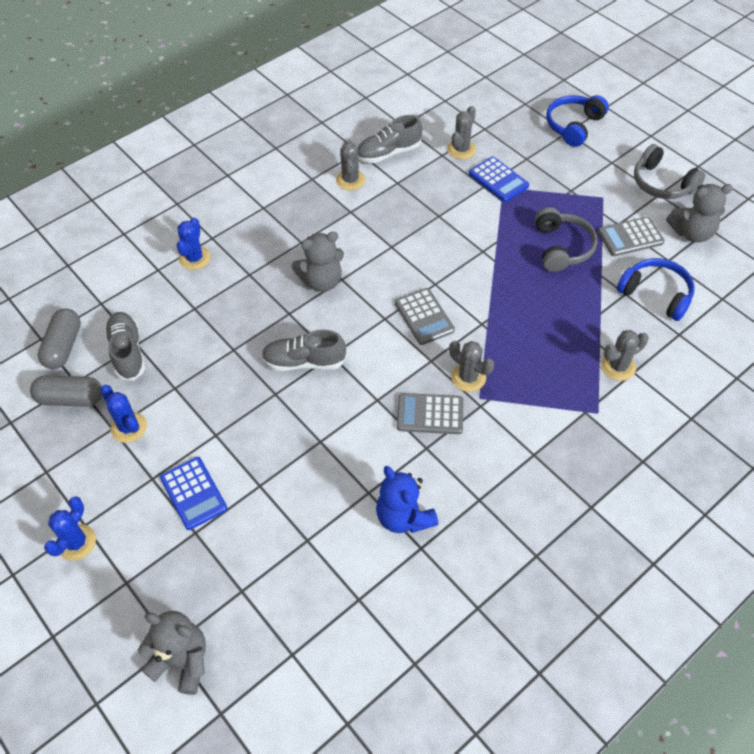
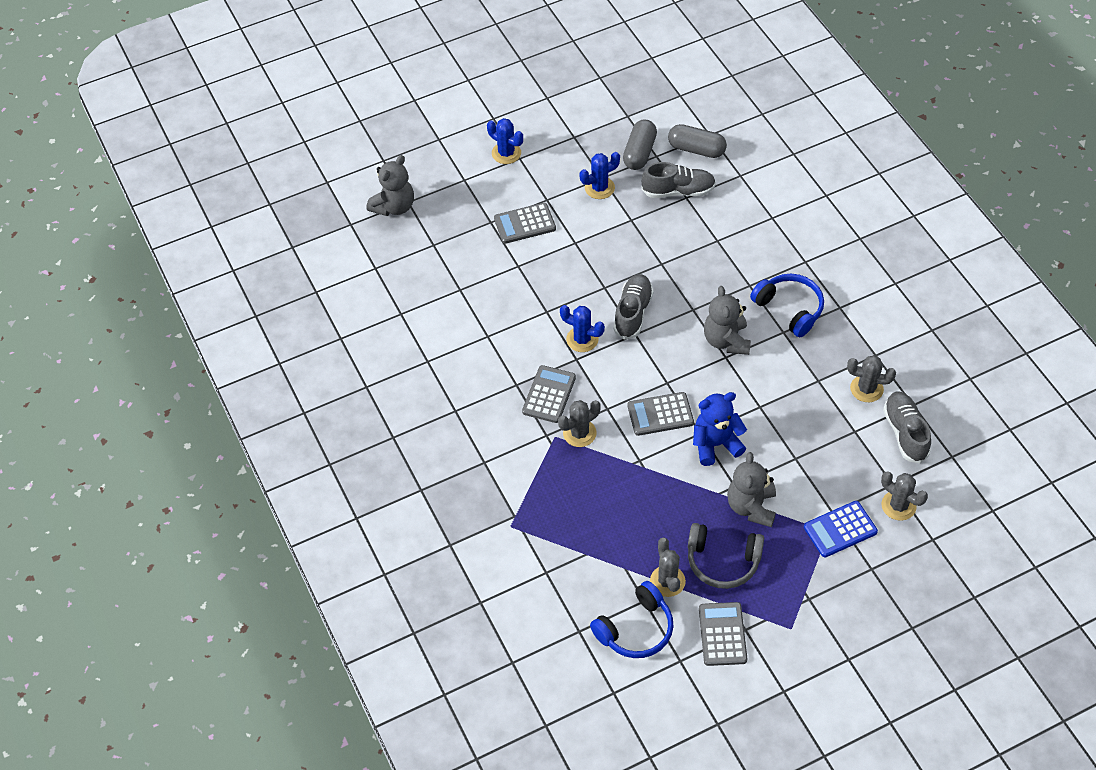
camera: 105 degrees right, 0 degrees up
(193, 493) = (524, 224): blue calculator -> grey calculator
(194, 258) = (780, 246): blue cactus -> blue cactus (582, 339)
(404, 517) = (457, 355): blue teddy bear -> blue teddy bear (715, 444)
(573, 126) = (922, 638): blue headphones -> blue headphones (790, 309)
(618, 366) = (556, 561): grey cactus -> grey cactus (667, 581)
(662, 184) = (800, 701): grey headphones -> none
(692, 233) = (714, 701): grey teddy bear -> grey teddy bear (751, 507)

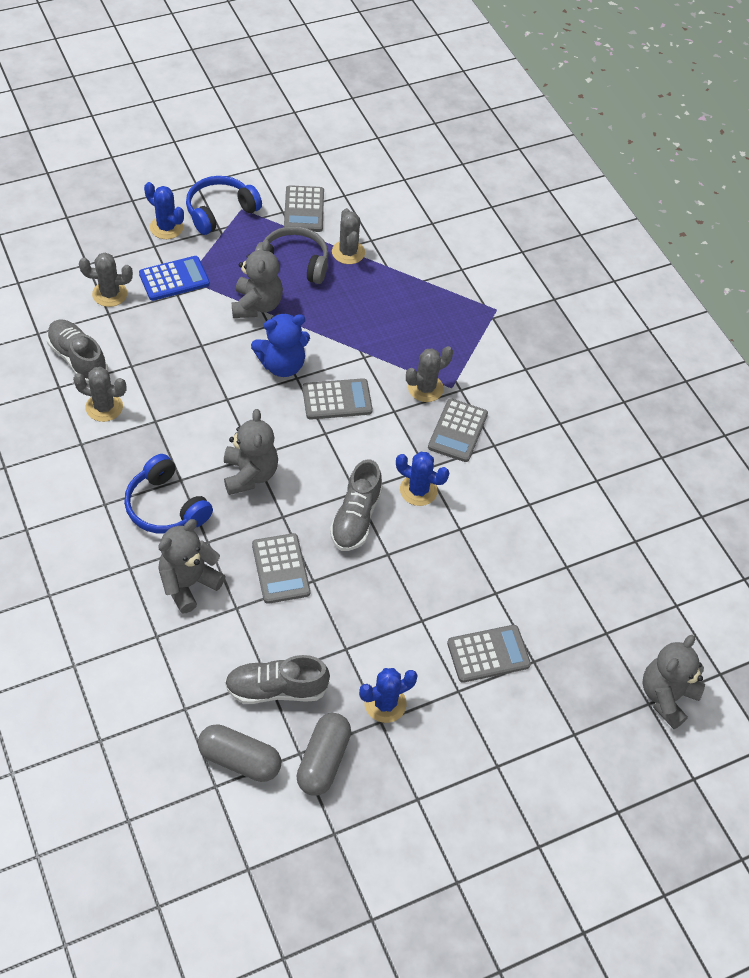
camera: 175 degrees right, 0 degrees up
(506, 153) = (517, 776): blue cactus -> blue cactus (166, 227)
(636, 629) = (381, 219): blue headphones -> blue headphones (220, 211)
(688, 270) = (280, 569): none -> grey calculator
(757, 254) = (188, 584): none -> grey teddy bear
(898, 505) = (110, 294): grey cactus -> grey cactus turned 45 degrees counterclockwise
(905, 433) = (78, 359): grey shoe -> grey shoe turned 150 degrees clockwise

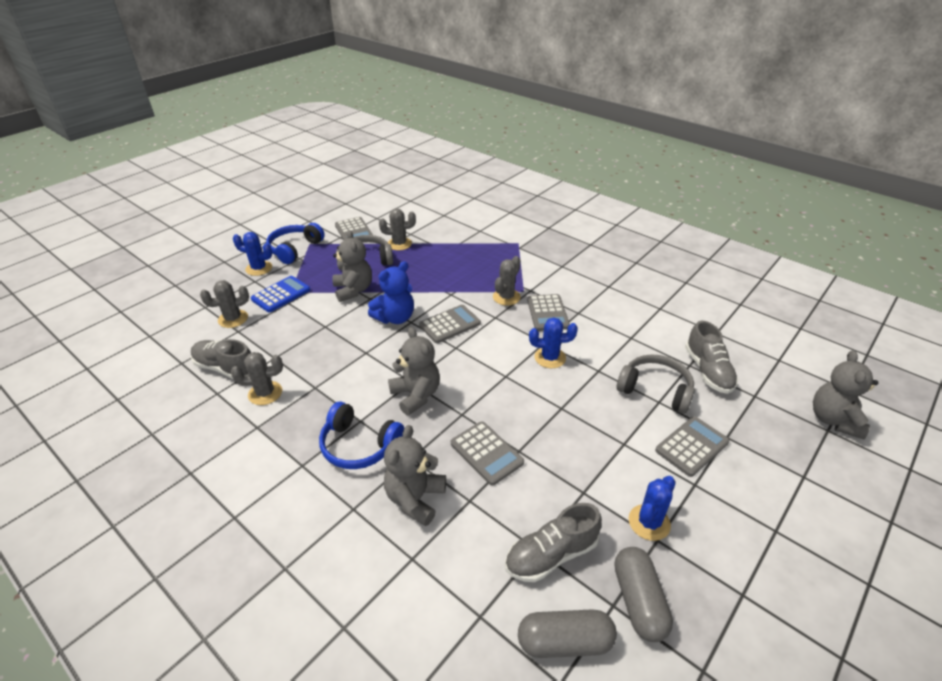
camera: 20 degrees left, 15 degrees down
(348, 252) = (399, 244): grey cactus -> grey cactus turned 60 degrees counterclockwise
(356, 518) = (519, 393): grey shoe -> grey shoe (708, 371)
(503, 578) = (655, 390): none -> grey headphones

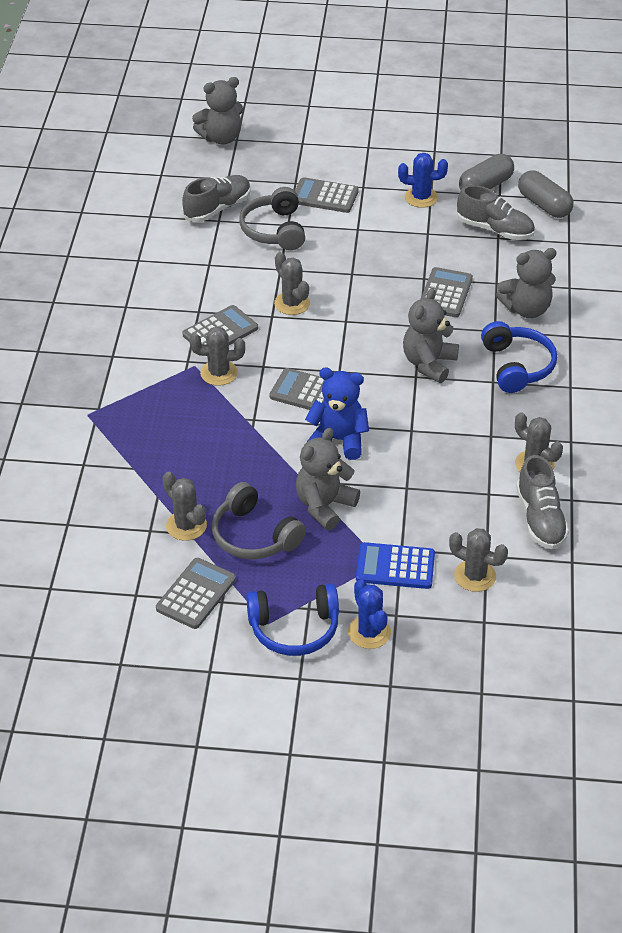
camera: 125 degrees left, 5 degrees up
(550, 358) = (292, 303): blue cactus -> grey cactus

